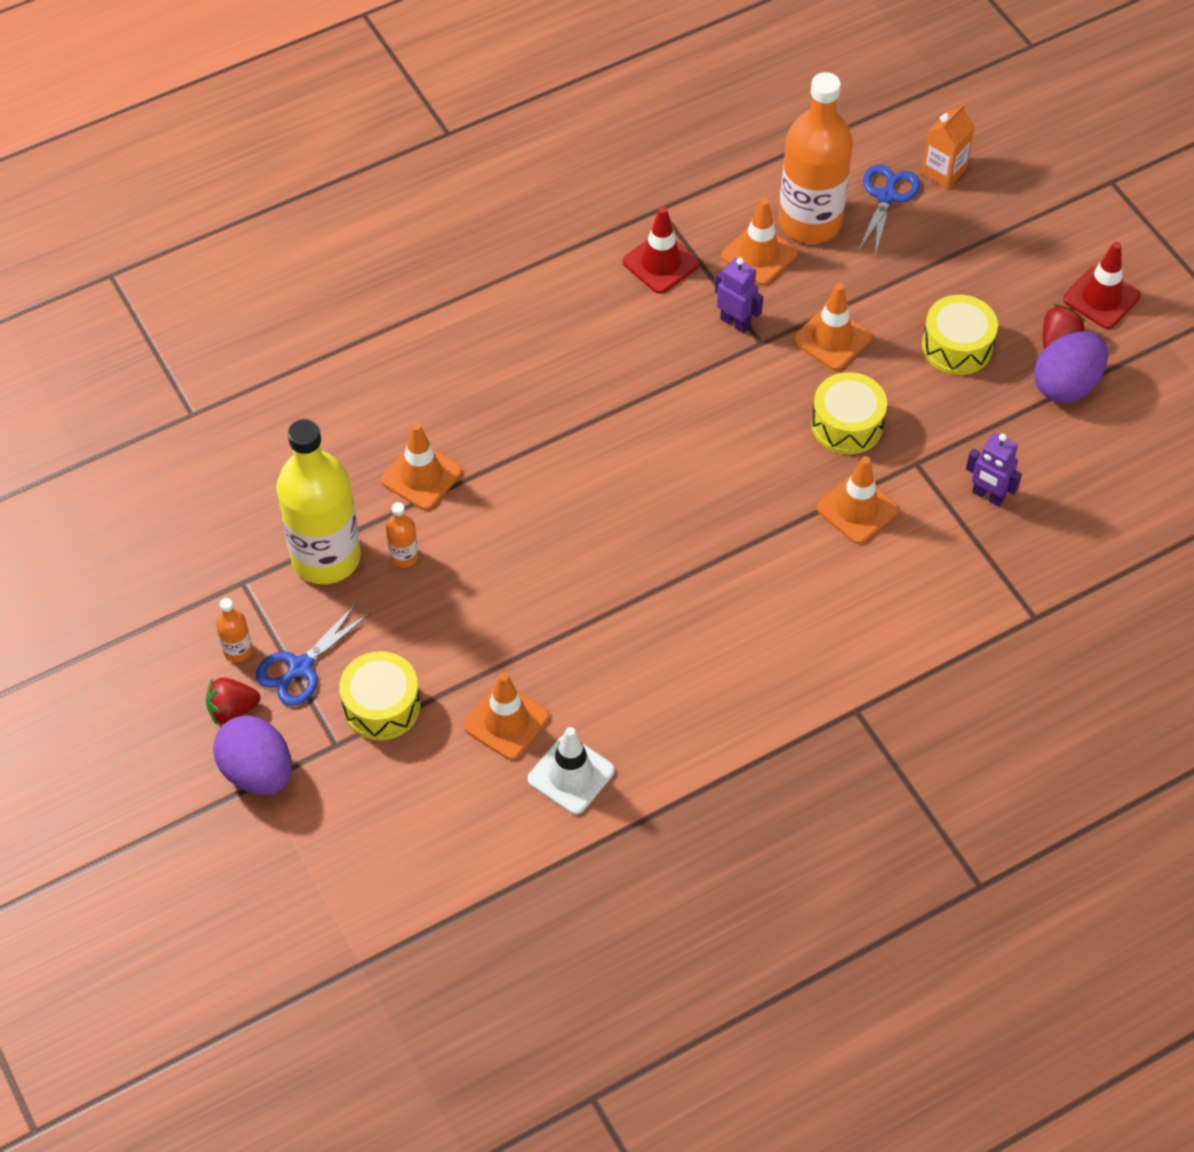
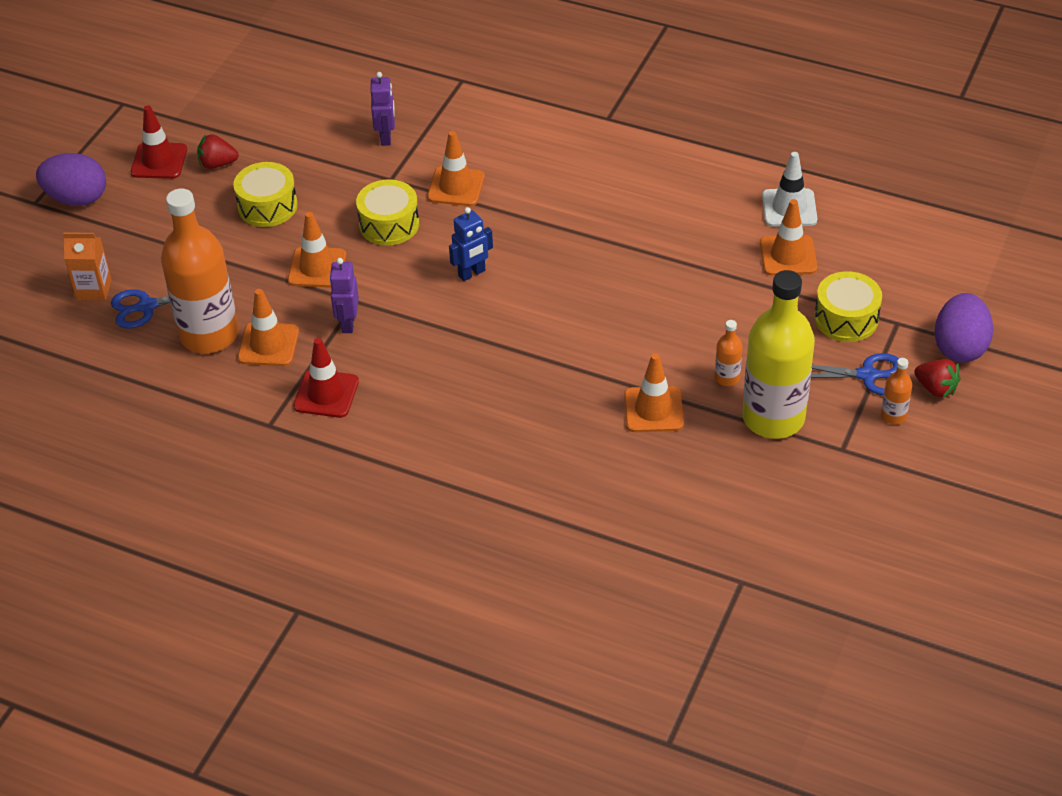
camera: 125 degrees left, 10 degrees down
(718, 449) = (472, 273): none -> blue robot
(1066, 385) = (256, 144): purple egg -> purple egg (77, 198)

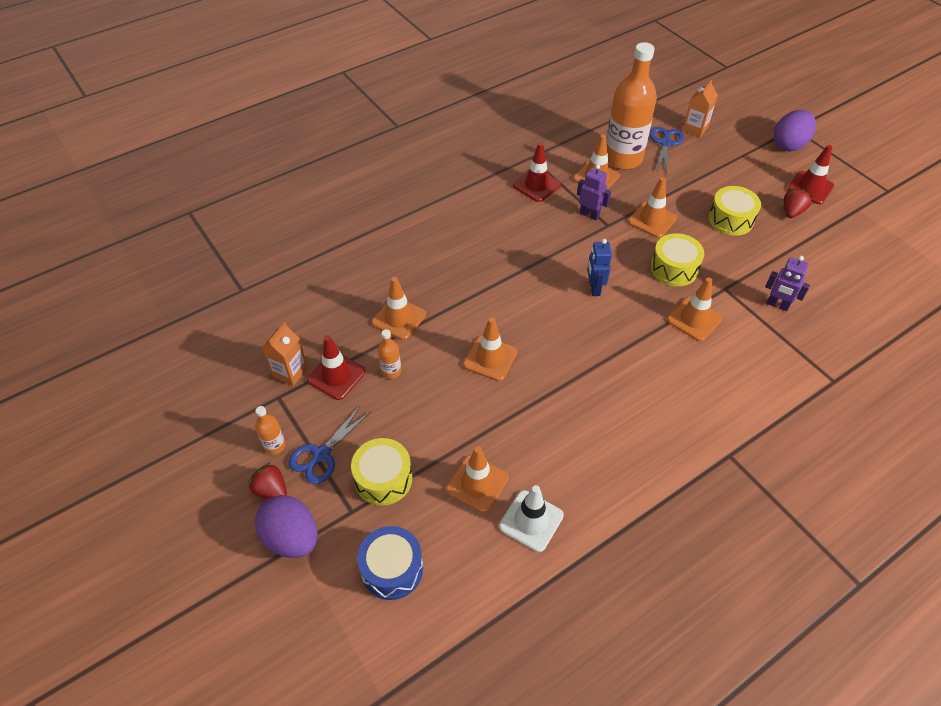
camera: 120 degrees right, 5 degrees up
(641, 311) = (490, 358): none -> orange traffic cone
(773, 418) = (336, 376): yellow bottle -> red traffic cone
(805, 459) = (290, 372): none -> orange carton
(916, 270) = (392, 569): none -> blue drum
(936, 388) = (271, 490): red strawberry -> red strawberry turned 60 degrees clockwise

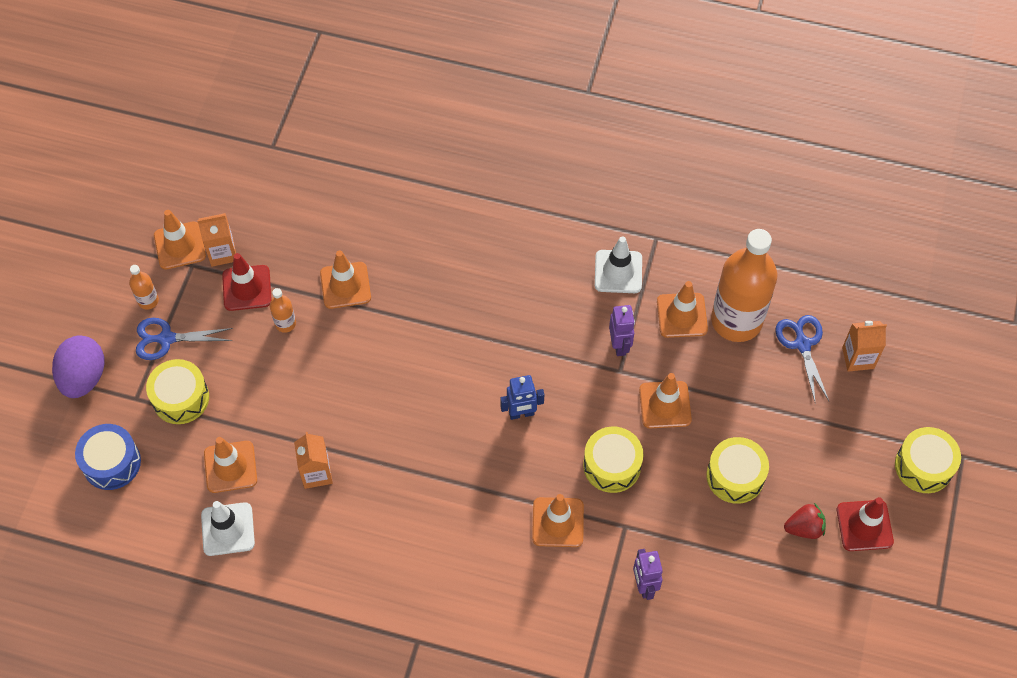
camera: 50 degrees right, 10 degrees up
(271, 490) = (110, 331): red strawberry -> none
(490, 358) = (363, 387): orange traffic cone -> orange traffic cone (180, 246)
(534, 430) = (316, 473): none -> orange carton
(536, 185) = (618, 272): red traffic cone -> white traffic cone
(594, 288) = (521, 413): blue robot -> blue robot turned 150 degrees counterclockwise
(665, 143) = (802, 344): blue scissors -> blue scissors turned 75 degrees counterclockwise
(789, 145) = (923, 466): purple egg -> yellow drum

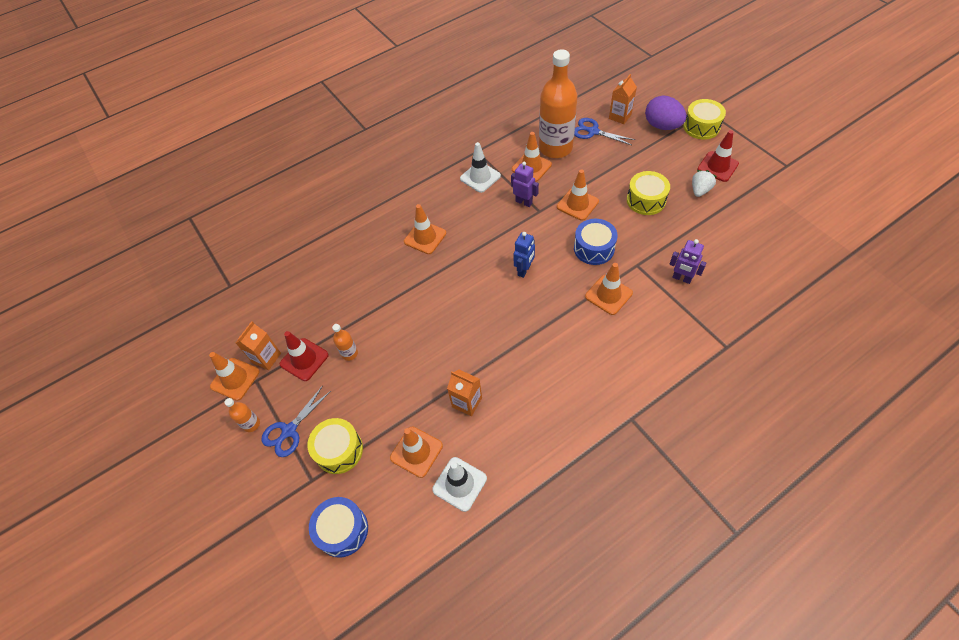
camera: 45 degrees left, 5 degrees down
(84, 377) = (262, 505): purple egg -> purple egg (662, 126)
(345, 285) = (358, 305): orange traffic cone -> orange traffic cone (425, 237)
(612, 465) = (594, 248): yellow drum -> blue drum
(804, 528) = (700, 190): red strawberry -> white strawberry

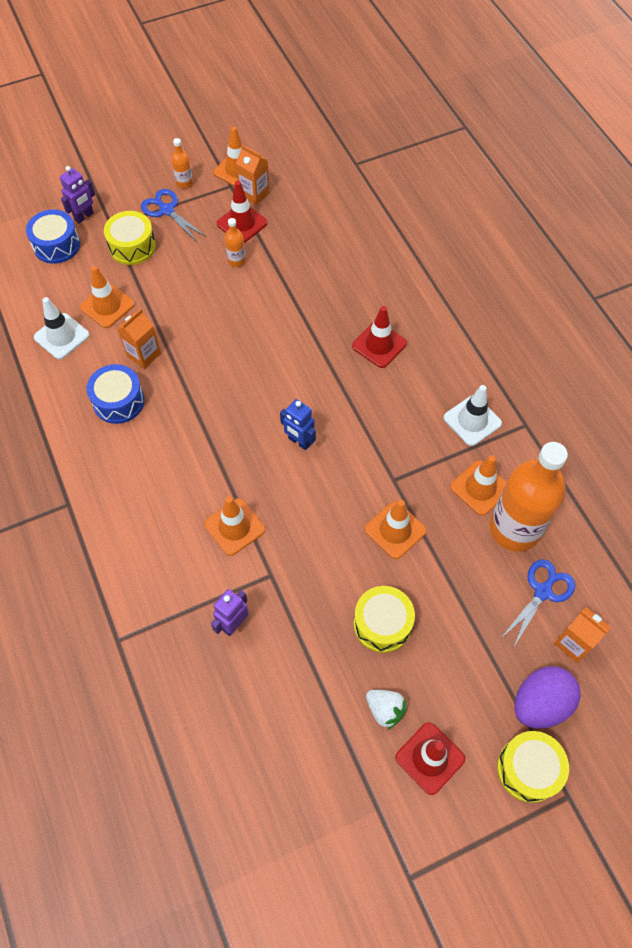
camera: 95 degrees right, 5 degrees up
(425, 237) = (379, 345): orange traffic cone -> red traffic cone
(524, 202) = (414, 464): purple robot -> purple robot (84, 216)
(594, 248) = (312, 530): blue drum -> blue drum (118, 401)

